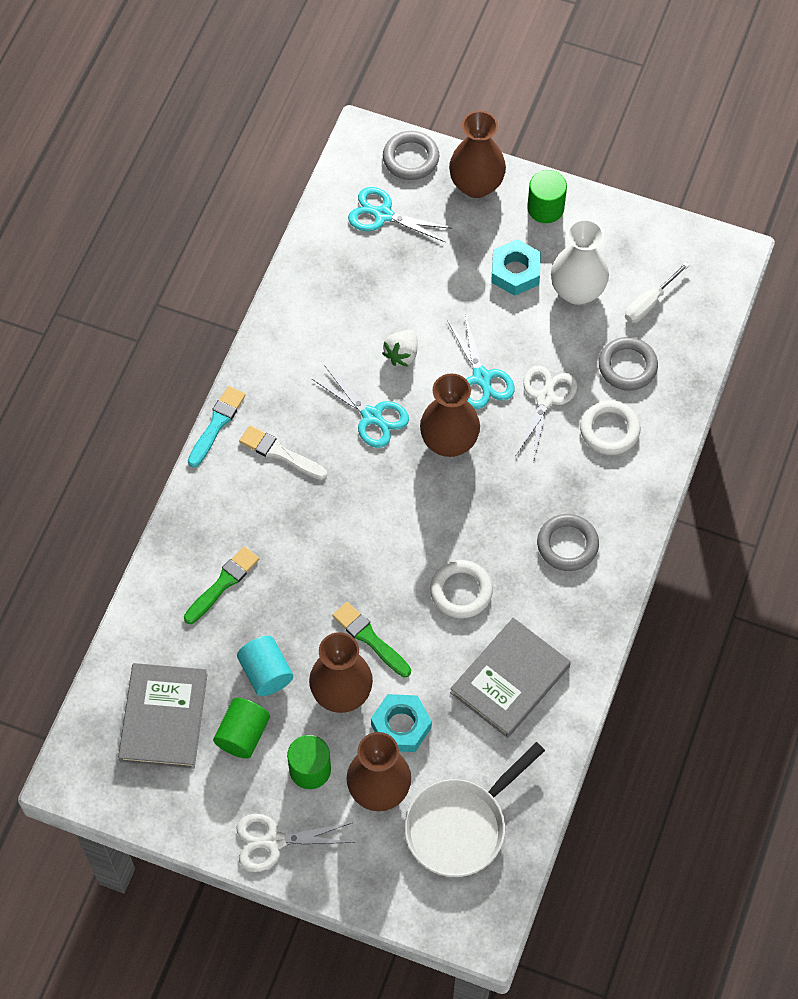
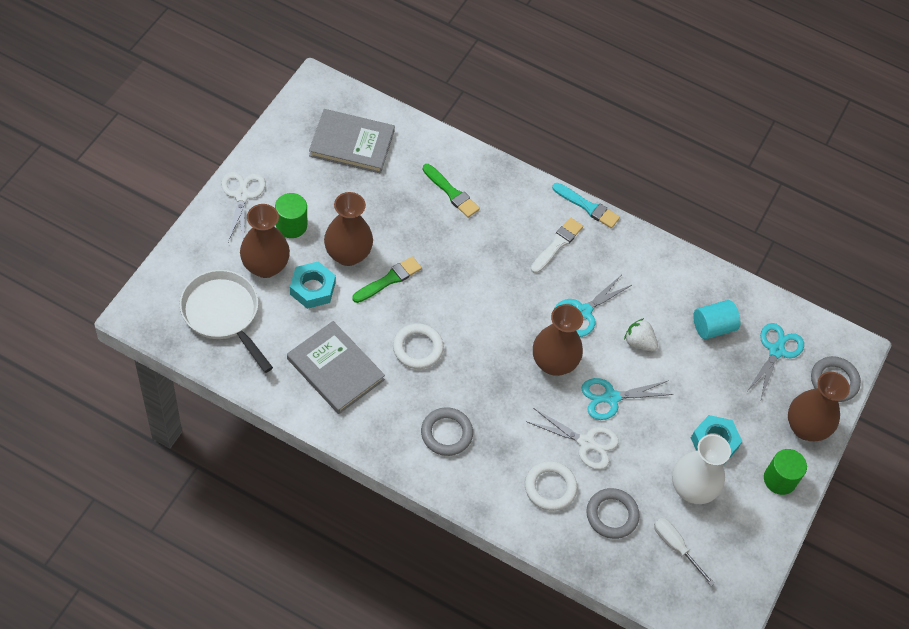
camera: 90 degrees right, 5 degrees down
(243, 735) = (328, 188): green cylinder -> none
(266, 673) = (374, 209): turquoise cylinder -> turquoise cylinder (713, 327)

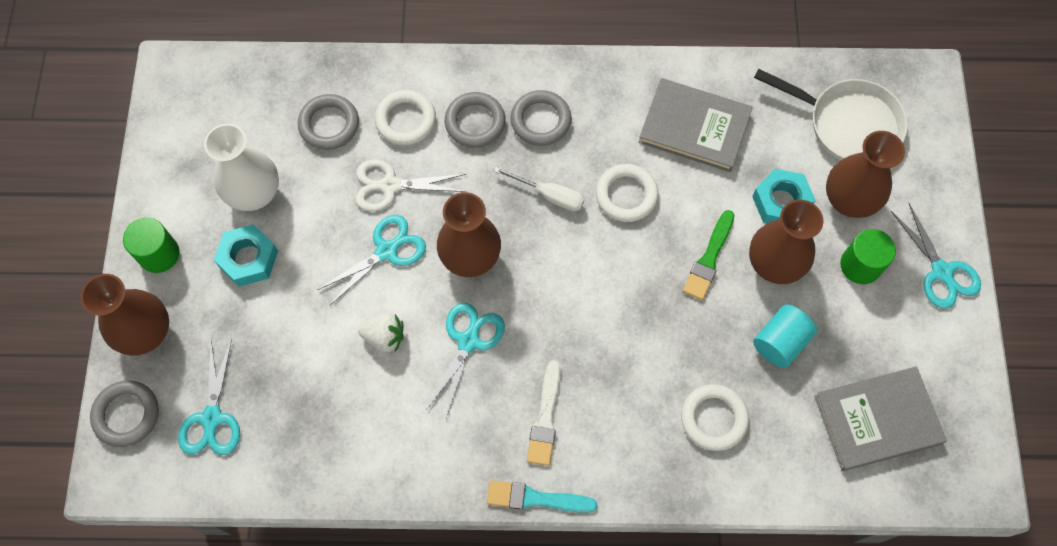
camera: 160 degrees right, 10 degrees up
(242, 196) = (941, 271): white scissors -> turquoise scissors
(451, 193) = (713, 418): green brush -> white ring
(497, 458) = (475, 122): none -> grey ring
(675, 547) = (249, 125): white screwdriver -> white screwdriver (549, 195)
(713, 327) = (303, 407): turquoise cylinder -> turquoise cylinder (780, 342)

